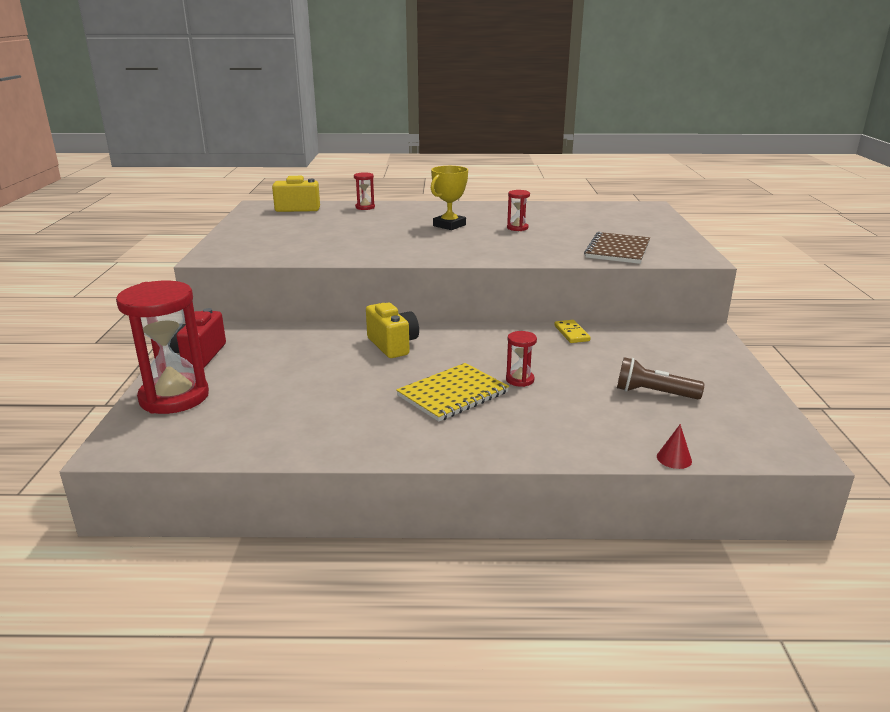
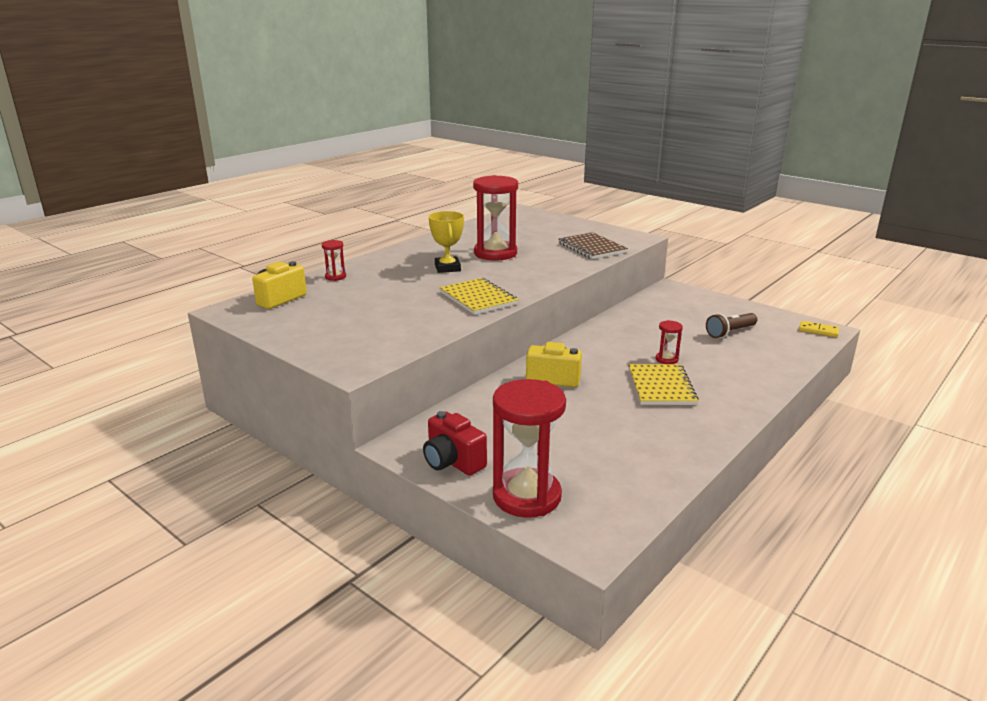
camera: 50 degrees left, 0 degrees up
(405, 250) = (478, 298): none -> yellow notebook
(517, 228) = (495, 253): red hourglass -> red hourglass, size x2.24
(571, 333) = (619, 319): yellow domino -> yellow domino (818, 331)
(674, 458) = (809, 359): red cone -> none

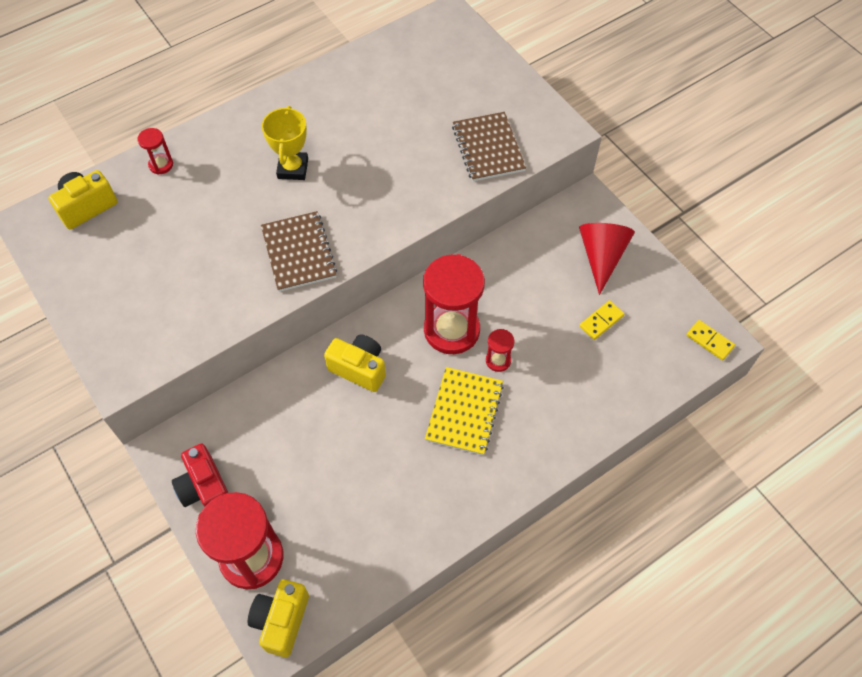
camera: 15 degrees right, 35 degrees up
(478, 298) = (299, 253): yellow notebook -> brown notebook
(495, 253) = (364, 140): red hourglass -> red hourglass (451, 330)
(585, 532) = (281, 621): none -> yellow camera
(703, 307) = (601, 256): none -> red cone
(730, 332) = (601, 321): brown flashlight -> yellow domino

